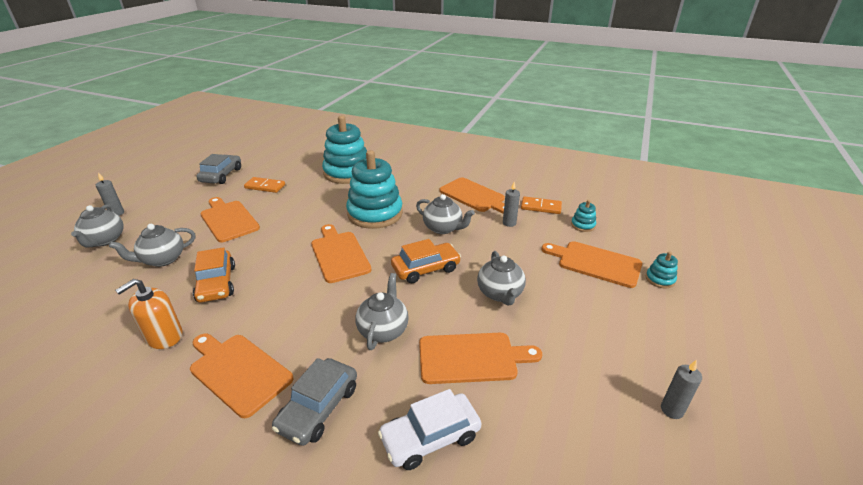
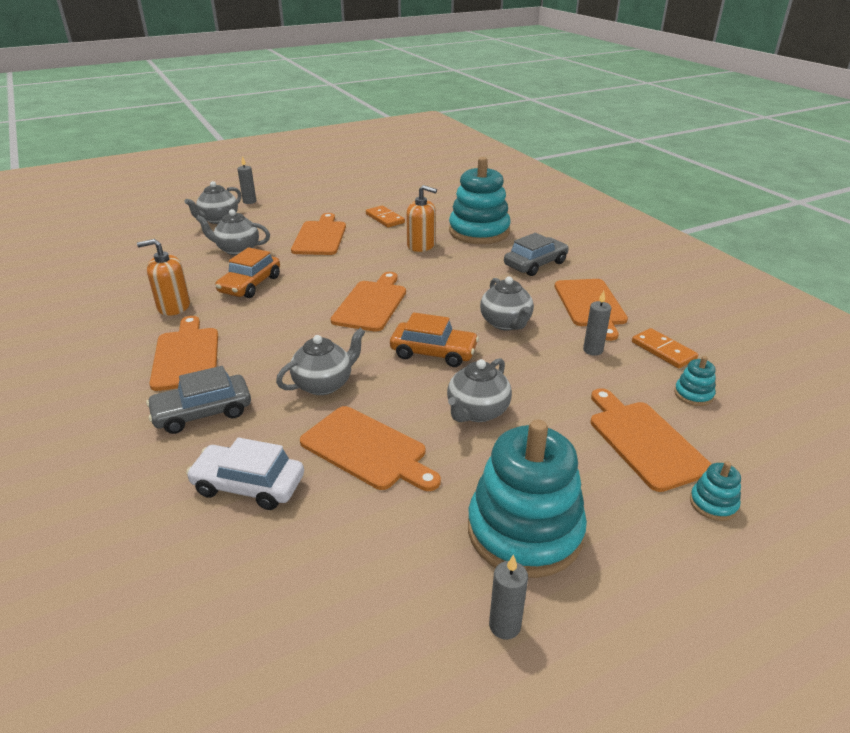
camera: 40 degrees right, 0 degrees up
(221, 175) = (361, 196): grey car -> grey car (535, 264)
(319, 197) = (421, 245): none -> orange soap dispenser
(375, 214) = (453, 281): turquoise stacking toy -> turquoise stacking toy (524, 531)

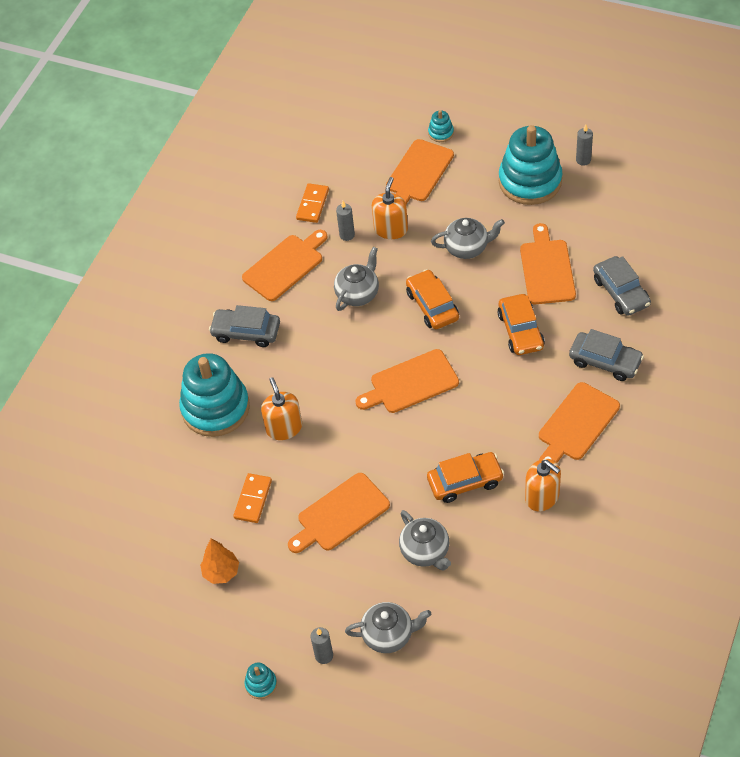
camera: 125 degrees left, 20 degrees up
(248, 485) = (621, 292): white car -> grey car
(324, 384) = (520, 331): grey teapot -> orange car
(355, 196) = (221, 572): none -> orange tree
(569, 378) = (391, 229): none -> orange soap dispenser
(693, 394) = (351, 173): turquoise stacking toy -> turquoise stacking toy (261, 684)

